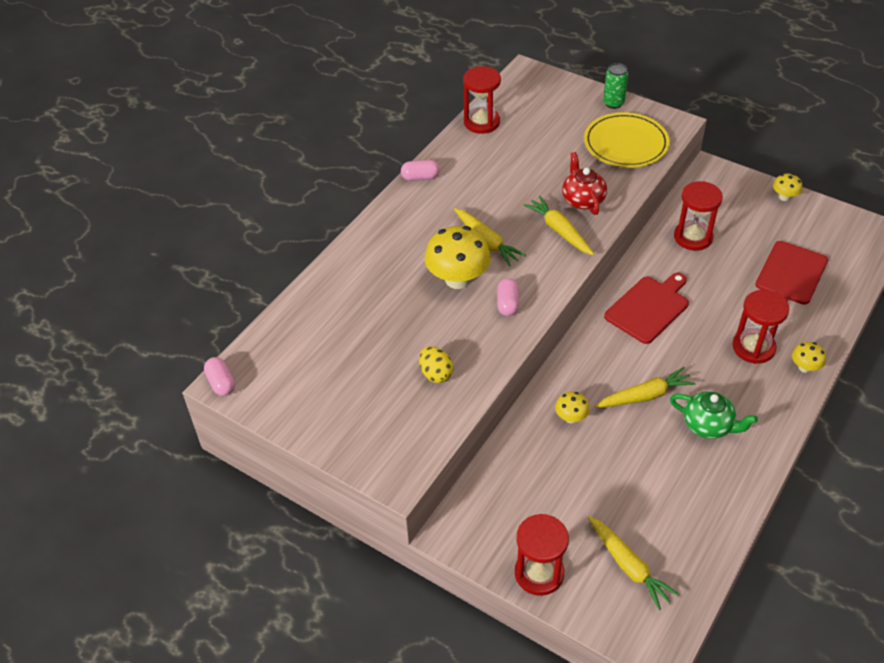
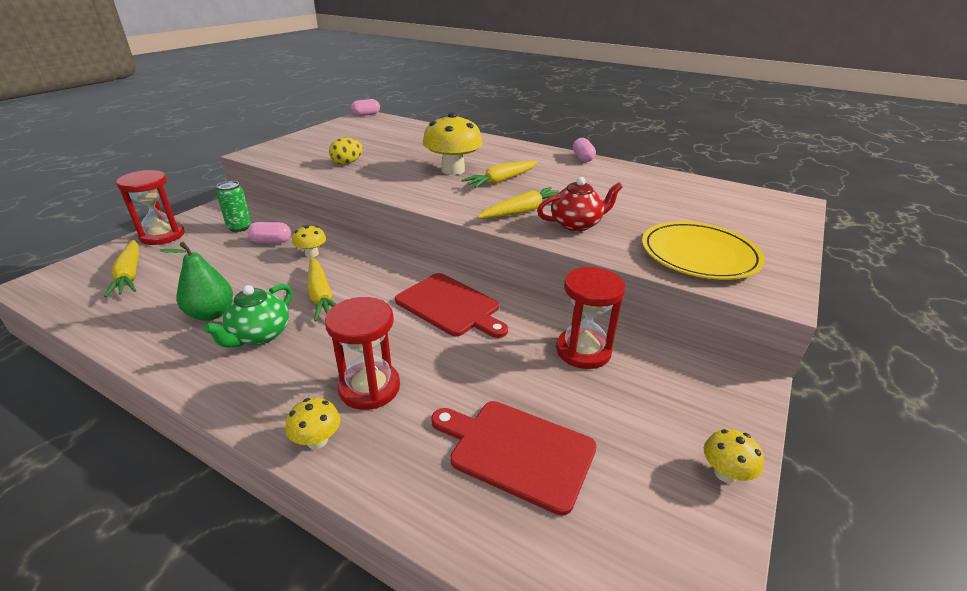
camera: 85 degrees right, 15 degrees down
(481, 122) = (680, 180): red hourglass -> none
(507, 304) = (419, 187): pink capsule -> pink capsule (271, 241)
(613, 103) = (781, 250): green can -> green can (239, 227)
(628, 566) = (129, 275): yellow carrot -> yellow carrot turned 75 degrees counterclockwise
(684, 469) = (211, 314): none -> green pear

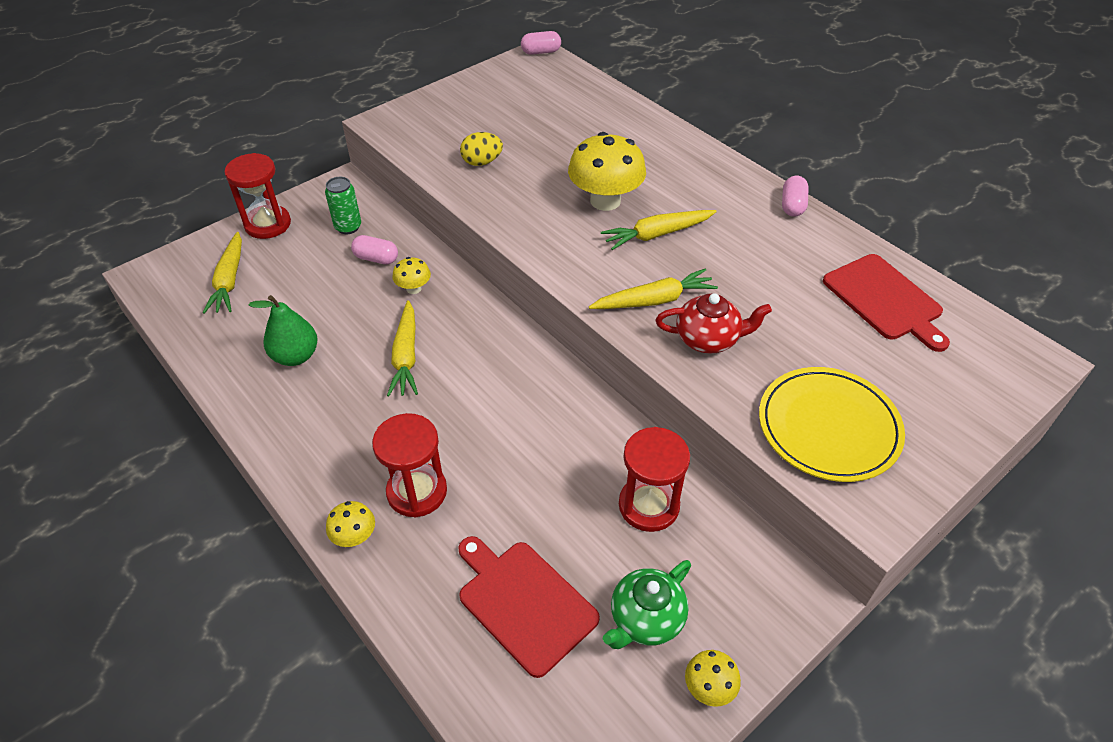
camera: 20 degrees right, 15 degrees up
(259, 335) = (334, 397): green teapot -> green teapot (645, 619)
(450, 306) = (534, 405): red cutting board -> red cutting board (885, 300)

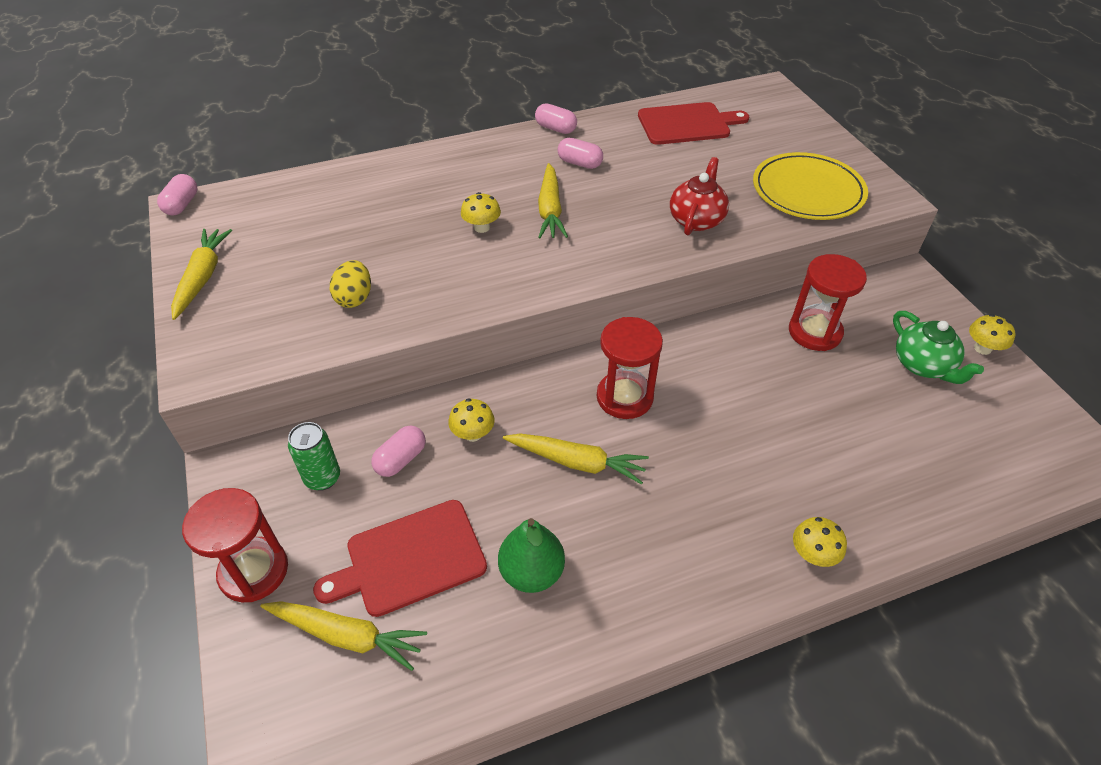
camera: 70 degrees left, 0 degrees up
(417, 491) = (766, 490): red hourglass -> red hourglass (624, 397)
(524, 603) = (902, 437): red cutting board -> red cutting board (410, 559)
(605, 201) = (481, 227): yellow mushroom -> yellow mushroom, size x0.49
(654, 300) = (637, 236): yellow carrot -> yellow carrot (203, 277)
(745, 236) = (579, 163): none -> pink capsule

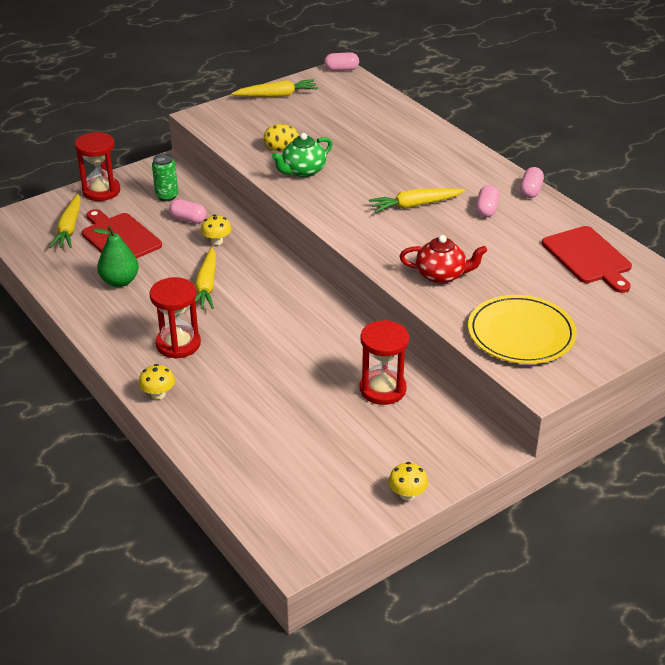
camera: 75 degrees right, 10 degrees down
(481, 227) = (377, 180): yellow mushroom -> none
(624, 397) = (271, 298): red hourglass -> red hourglass (178, 344)
(923, 365) = (368, 454): green teapot -> green teapot (303, 171)

